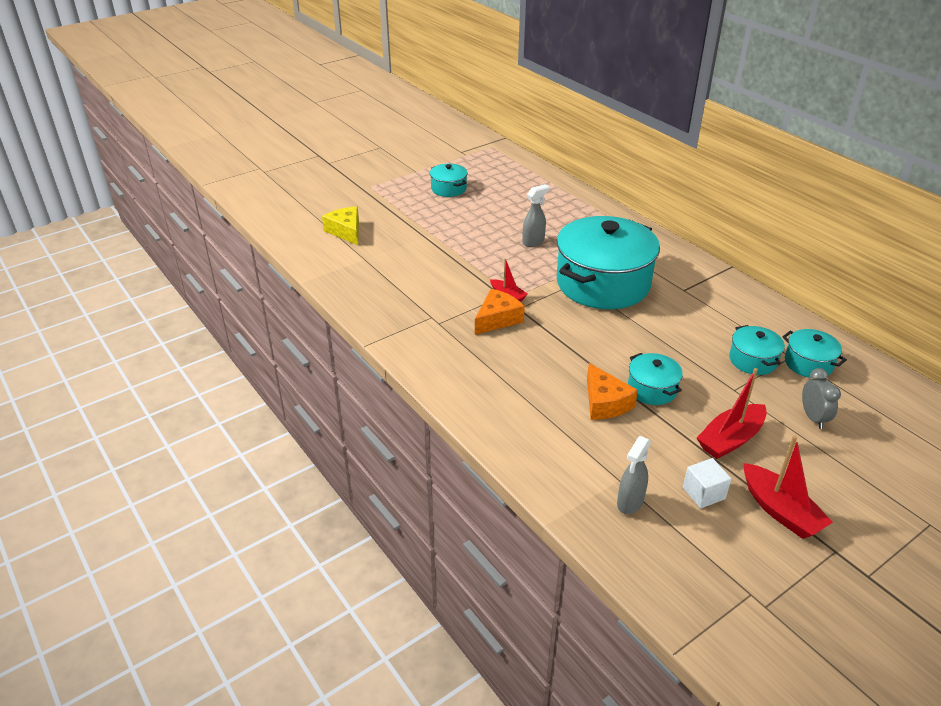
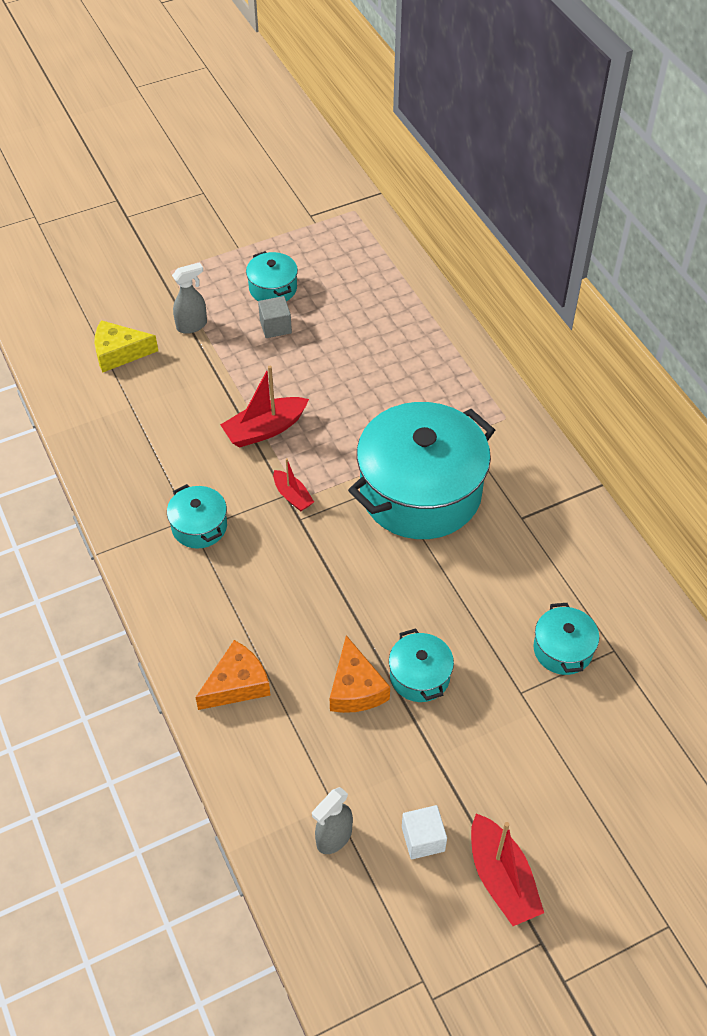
camera: 10 degrees right, 15 degrees up
(346, 231) = (119, 353): yellow cheese -> yellow cheese turned 75 degrees counterclockwise
(458, 207) = (275, 326): none -> grey cube
(497, 319) = (268, 534): orange cheese -> orange cheese (237, 684)
(533, 242) = (355, 404): grey spray bottle -> grey spray bottle (192, 325)
(730, 439) = (485, 767): red boat -> red boat (265, 429)
(808, 363) = (631, 665): turquoise pot -> turquoise pot (199, 526)
(813, 418) = (599, 751): grey clock -> none

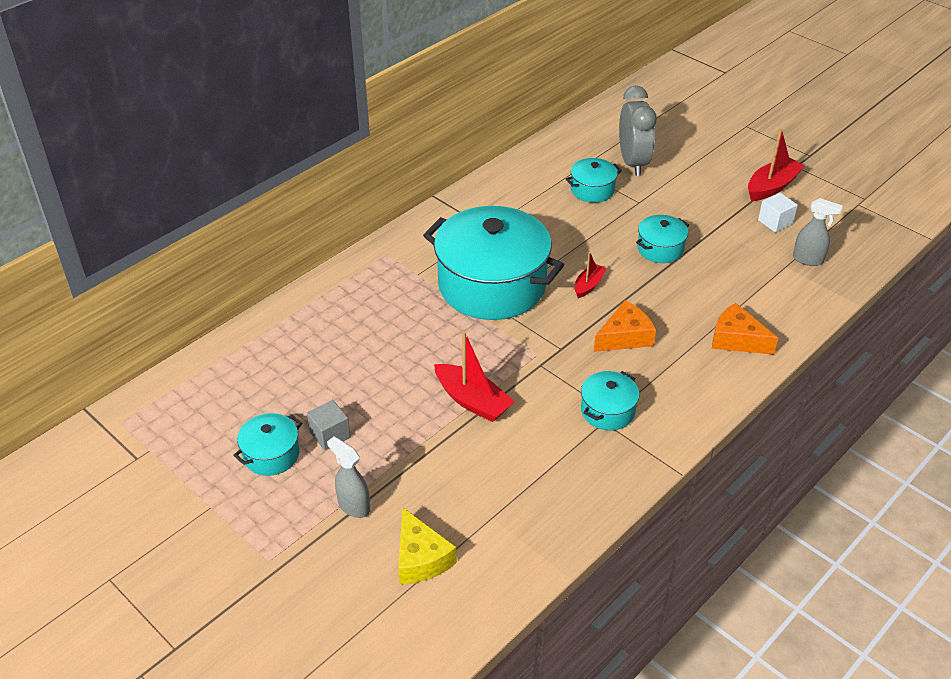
camera: 110 degrees left, 10 degrees down
(292, 496) = (539, 360): red boat -> red boat (588, 285)
(355, 688) = (693, 277): orange cheese -> orange cheese (625, 337)
(610, 722) = (633, 163): none -> grey clock

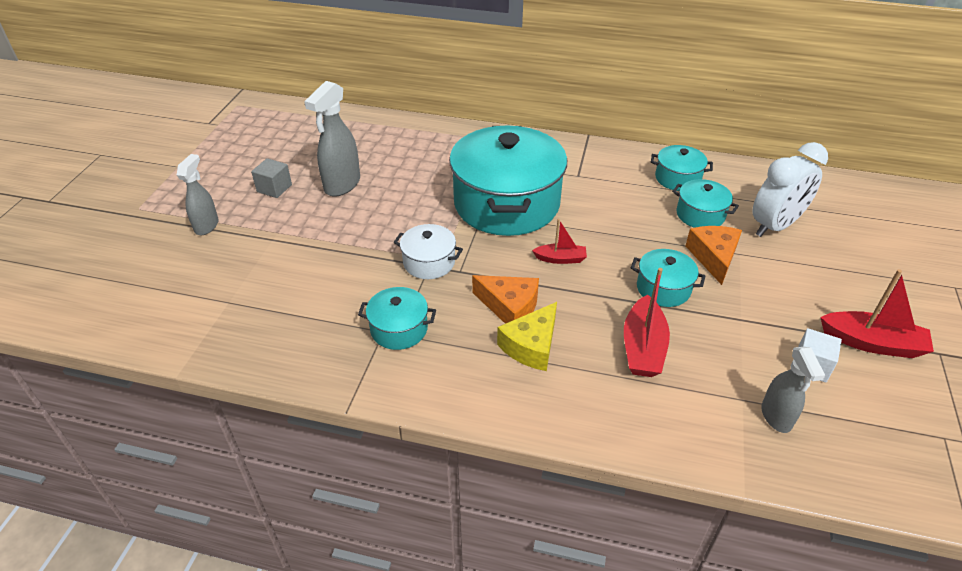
camera: 60 degrees right, 0 degrees up
(271, 454) = (240, 171): turquoise pot -> turquoise pot (677, 178)
(369, 382) = (342, 185): none -> grey spray bottle
(421, 558) = (167, 279): yellow cheese -> yellow cheese (531, 346)
(472, 401) = (356, 243): red boat -> red boat (643, 347)
(535, 363) = (429, 262): none -> white pot
(633, 163) = (775, 226): grey clock -> white clock
(736, 339) = (577, 393): orange cheese -> orange cheese (713, 257)

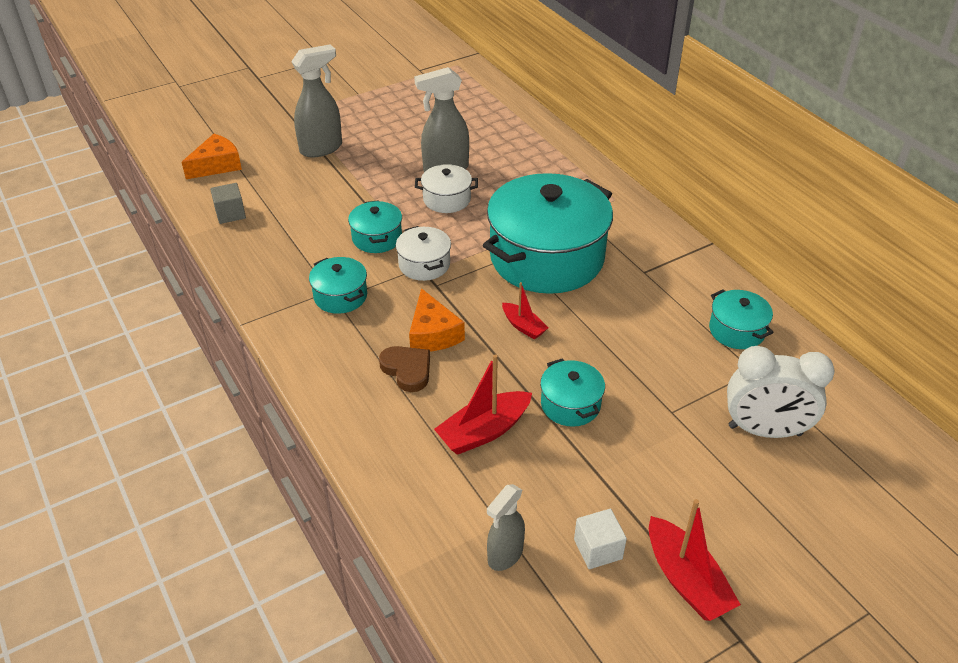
camera: 45 degrees right, 0 degrees up
(207, 226) = (321, 148): grey spray bottle -> grey spray bottle, size x1.55
(274, 188) = (397, 145): grey cube -> grey cube (230, 214)
(375, 206) = (447, 199): none -> white pot
(531, 346) = (407, 370): yellow cheese -> brown heart
(700, 215) = (705, 373): turquoise pot -> turquoise pot (377, 238)
(713, 257) = (656, 413): orange cheese -> orange cheese (217, 165)

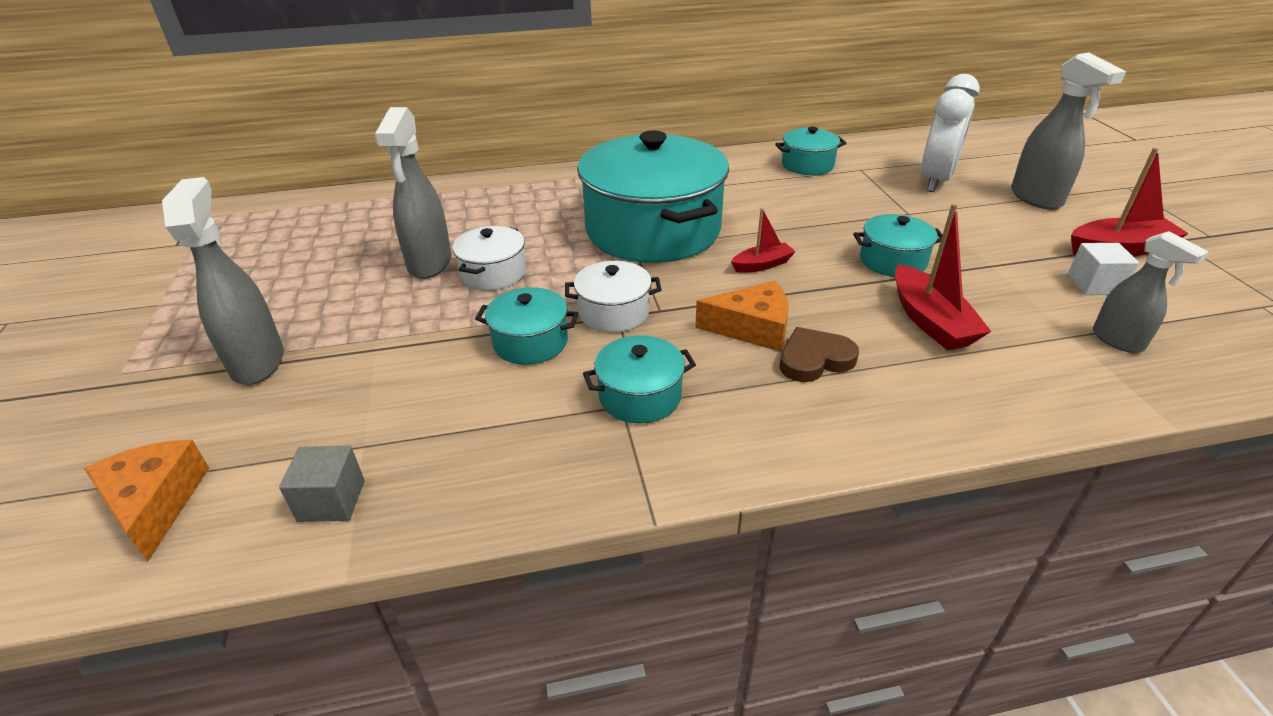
camera: 70 degrees left, 5 degrees down
(773, 517) = (1036, 198): none -> grey spray bottle

